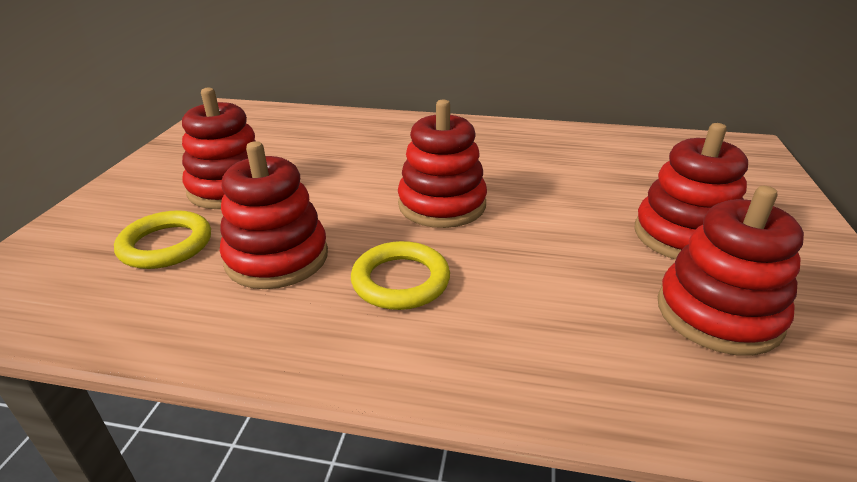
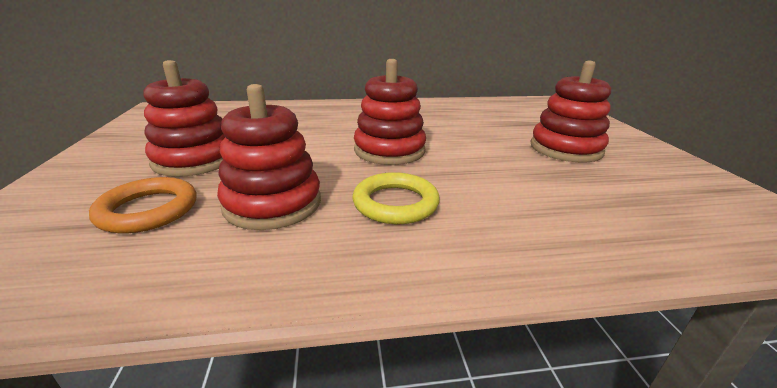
camera: 20 degrees left, 5 degrees down
(166, 245) = (148, 210): yellow ring -> orange ring
(718, 314) = (627, 188): red stacking toy -> none

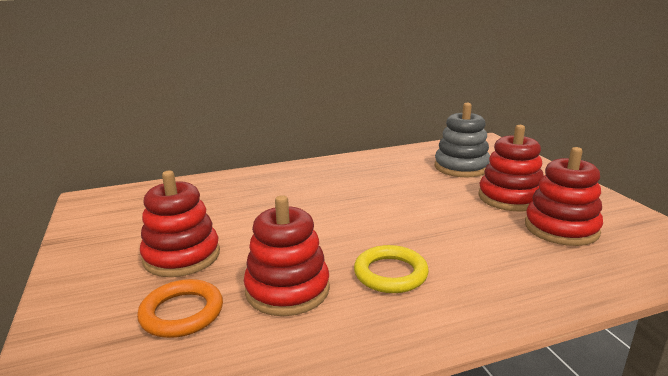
camera: 10 degrees left, 5 degrees down
(389, 150) = (358, 220): red stacking toy -> red stacking toy (561, 228)
(521, 118) = (461, 167): none -> grey stacking toy

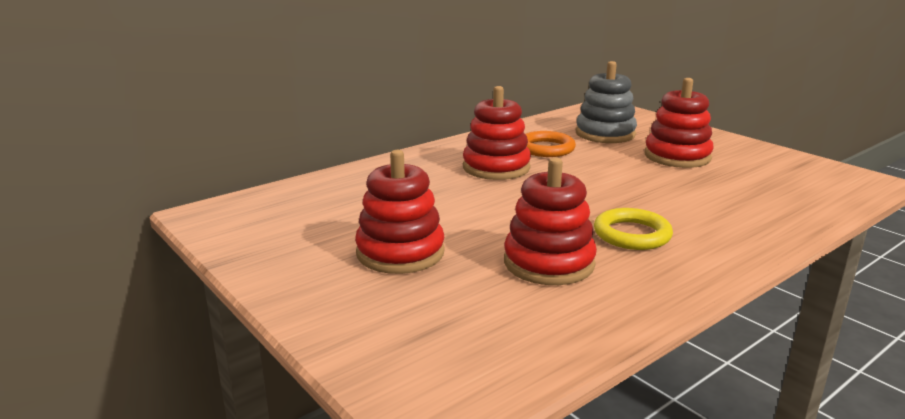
camera: 20 degrees left, 0 degrees up
(182, 313) = (464, 299): orange ring -> orange ring (546, 148)
(561, 228) = (744, 176): red stacking toy -> red stacking toy (496, 168)

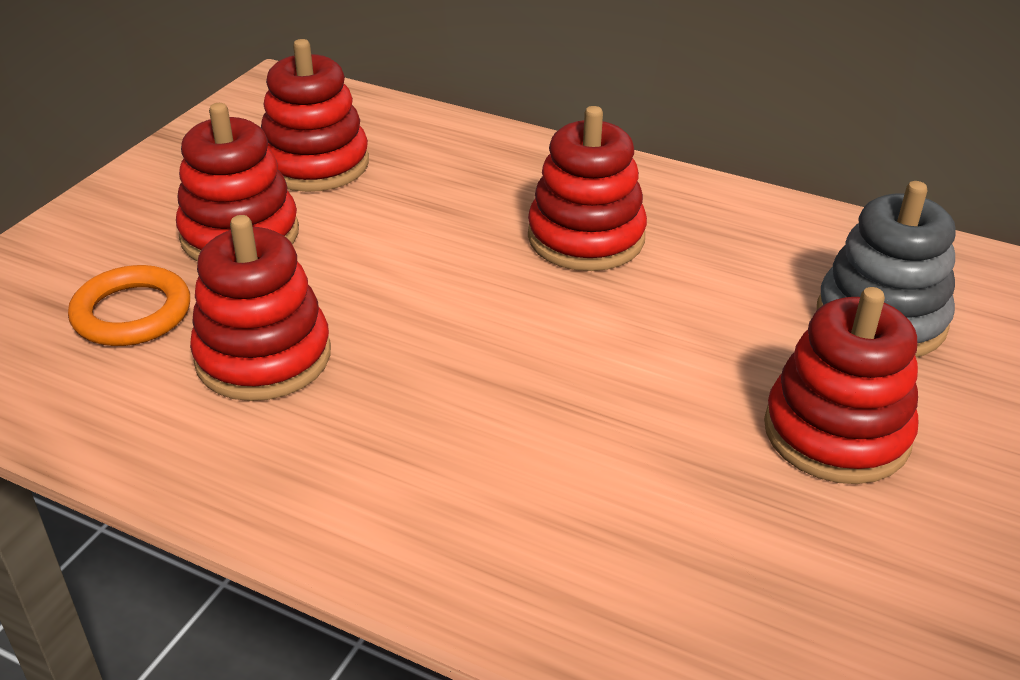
camera: 65 degrees right, 15 degrees up
(336, 218) = (315, 164): none -> red stacking toy
(546, 148) = (724, 267): orange ring -> orange ring (132, 313)
(632, 234) = (403, 422): yellow ring -> none

